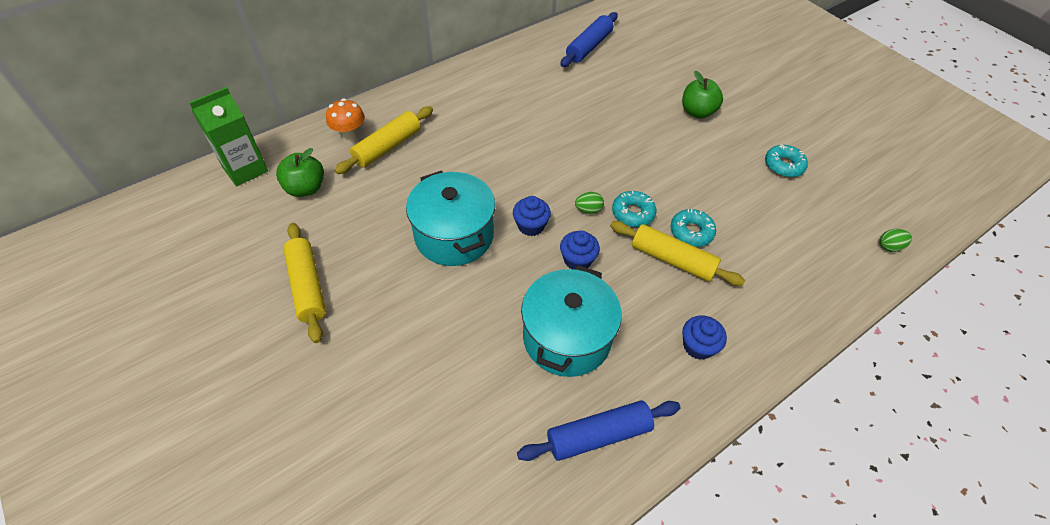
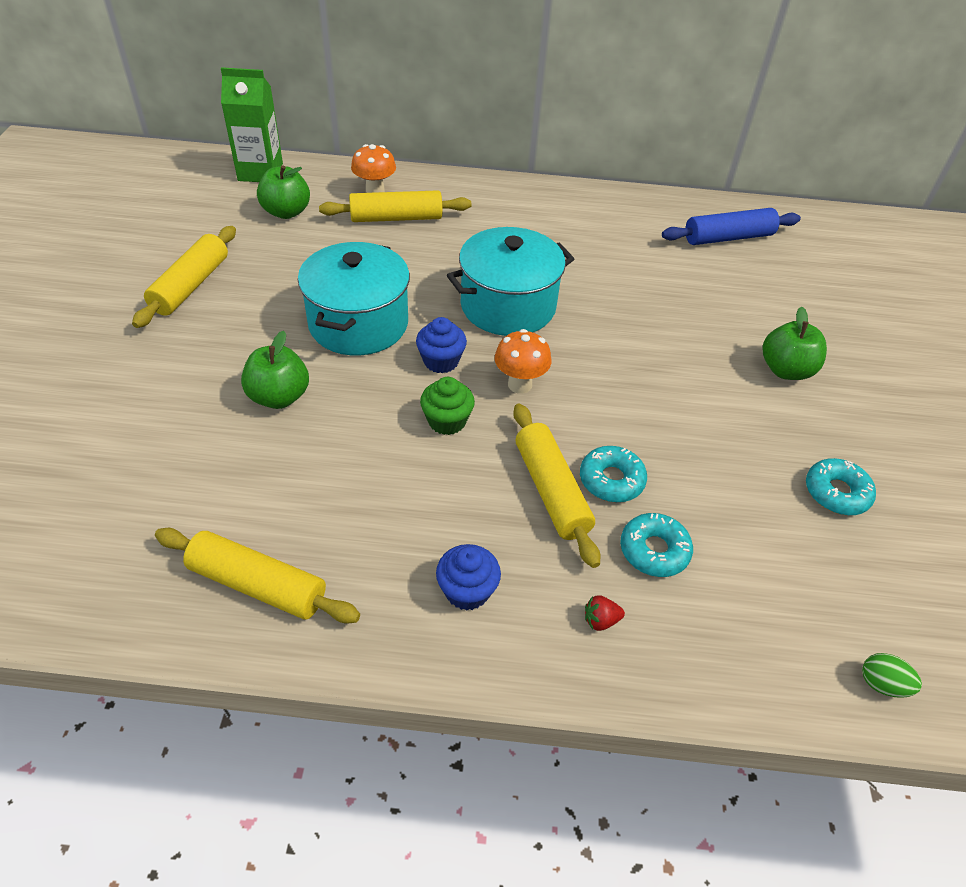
camera: 40 degrees right, 5 degrees down
(467, 317) = (279, 397): none -> green apple
(567, 338) = (344, 479): turquoise pot -> turquoise pot (508, 306)
(577, 260) = (447, 421): blue cupcake -> green cupcake
(588, 210) = (520, 384): green egg -> orange mushroom
(598, 435) = (258, 585): blue rolling pin -> yellow rolling pin
(633, 213) = (565, 418): turquoise donut -> turquoise donut (654, 550)
(767, 310) = (600, 620): none -> red strawberry

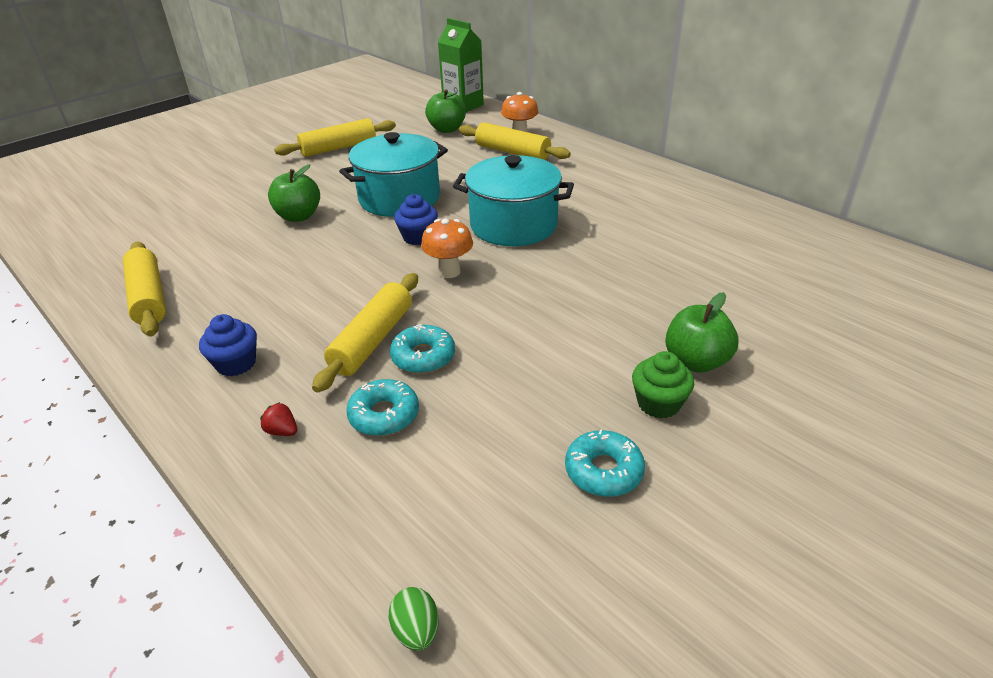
camera: 45 degrees right, 10 degrees down
(447, 421) = (370, 270): green cupcake -> green cupcake (658, 403)
(728, 238) = (786, 250): blue rolling pin -> none

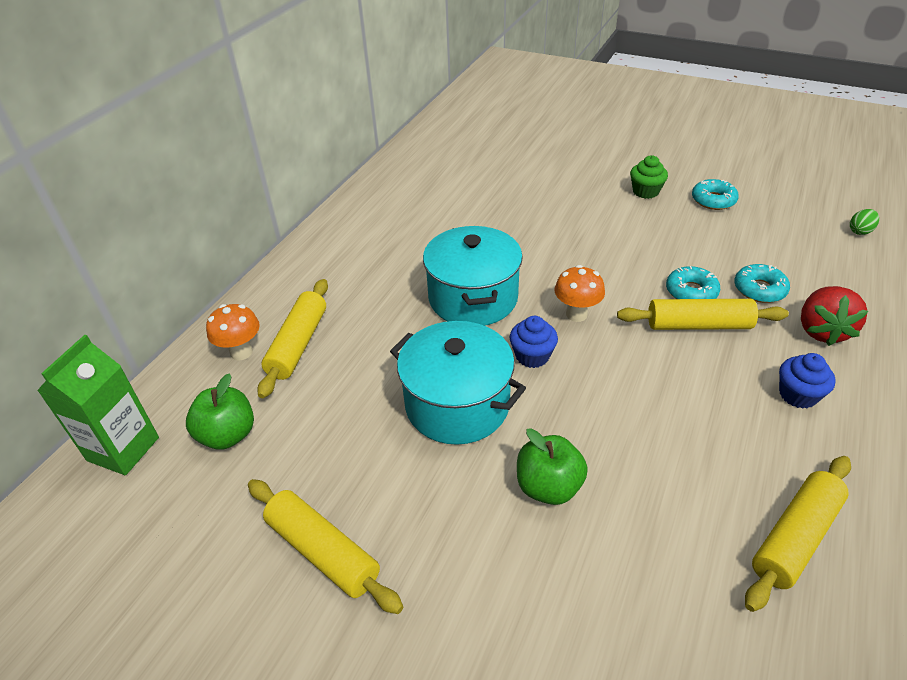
camera: 110 degrees left, 5 degrees up
(282, 431) = (821, 331): red strawberry -> red strawberry, size x2.32
(696, 361) = (596, 184): green apple -> none

